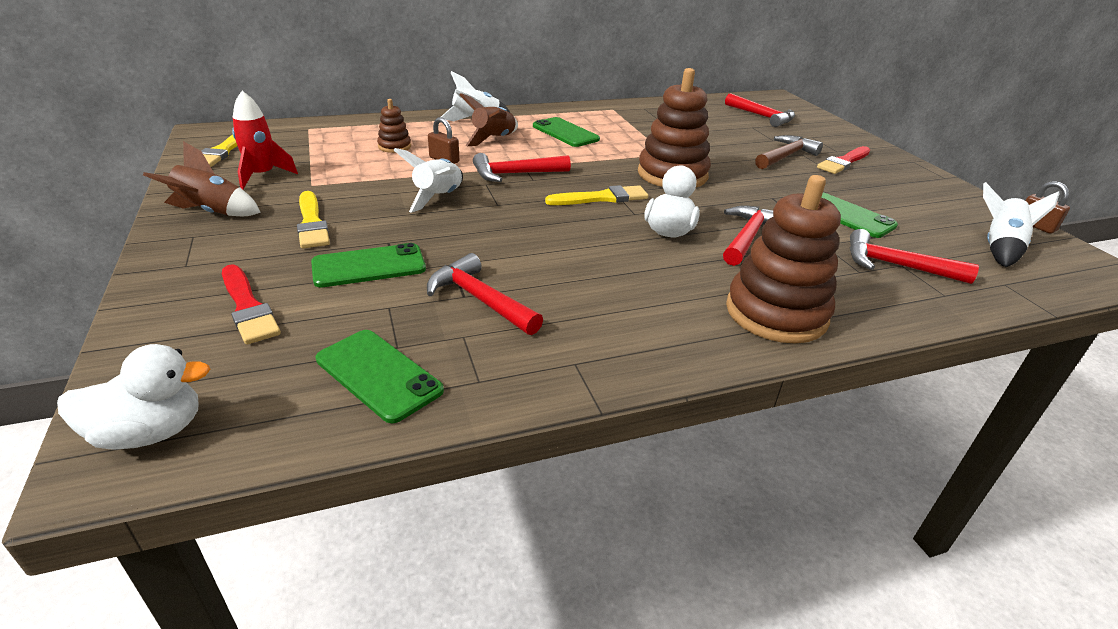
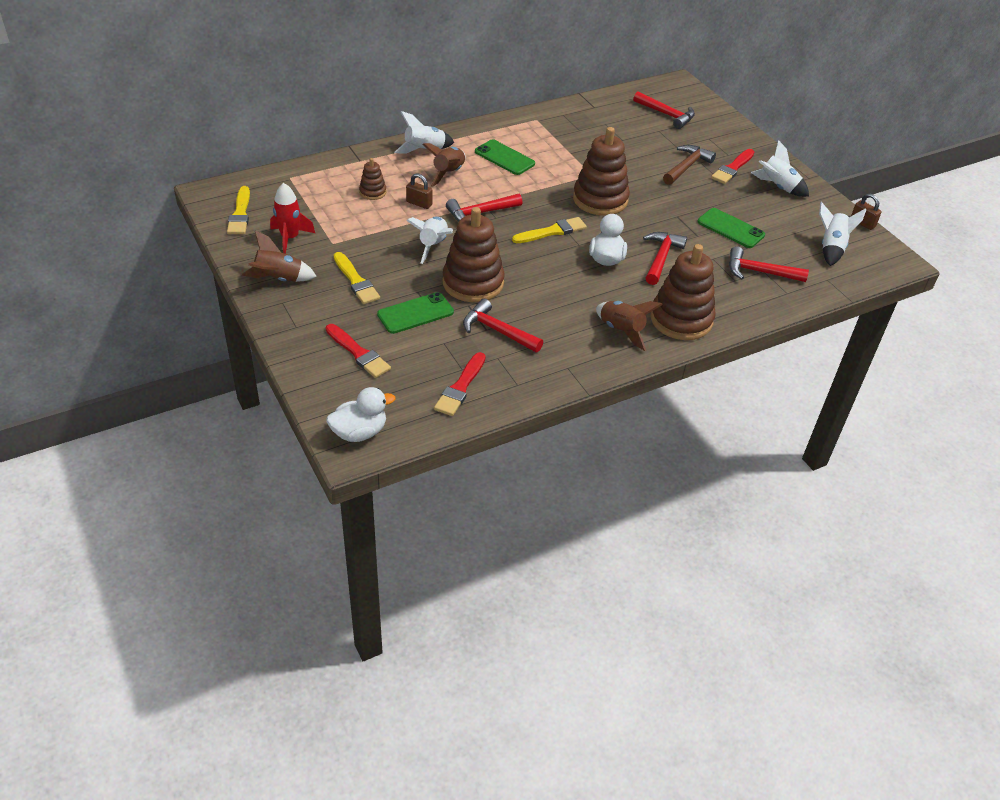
camera: 10 degrees left, 10 degrees up
(379, 375) = (460, 387): green phone -> red brush
(471, 240) = (473, 283): none -> brown stacking toy
(677, 318) = (621, 330): none -> brown rocket
(905, 182) = (777, 187): none -> white rocket

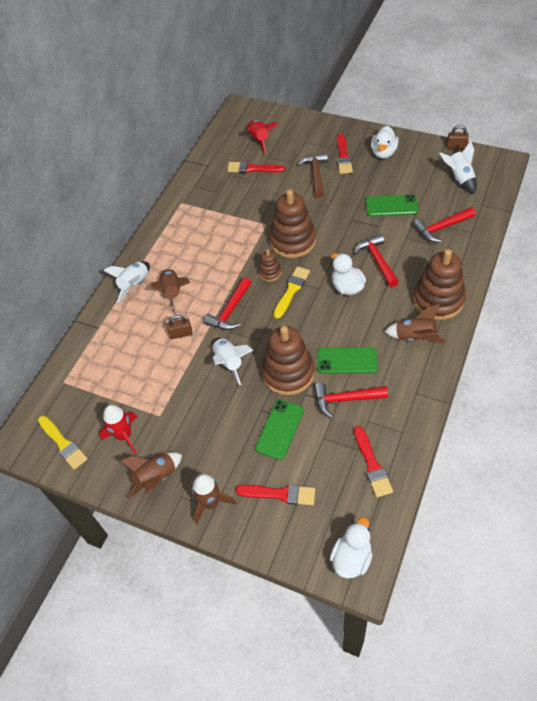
camera: 30 degrees left, 10 degrees up
(298, 321) = (210, 503): none -> brown rocket
(356, 281) = (211, 435): yellow brush -> none
(372, 192) = (138, 349): brown stacking toy -> brown stacking toy (270, 273)
(504, 158) = (195, 251): green phone -> green phone (347, 361)
(632, 131) = (252, 169): none -> red brush
(666, 115) = (259, 140): red hammer -> red rocket
(777, 187) = (383, 152): white rocket -> white duck

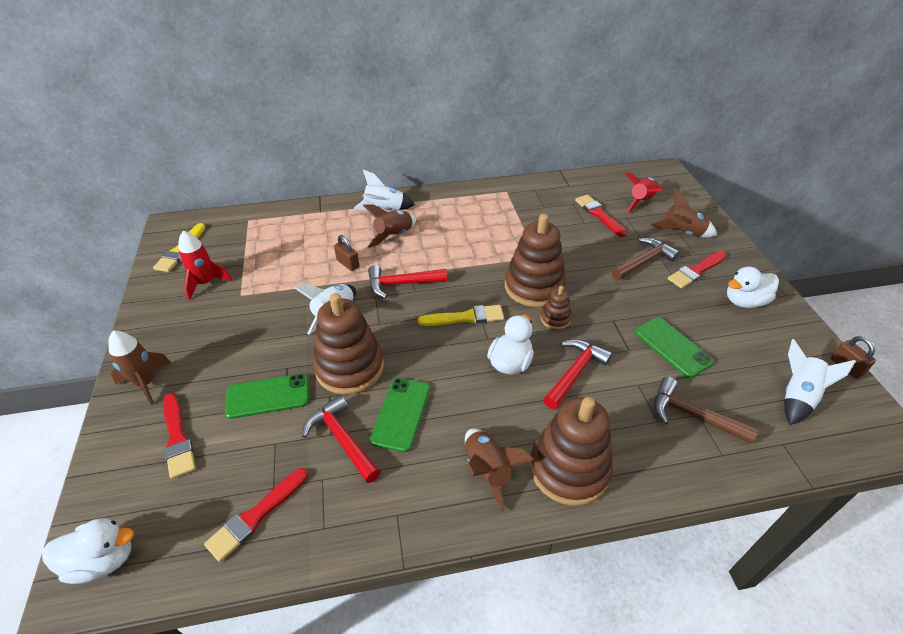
camera: 50 degrees right, 10 degrees down
(156, 478) = (164, 327): brown rocket -> brown rocket (682, 233)
(270, 273) = (475, 289): brown stacking toy -> brown stacking toy (555, 319)
(347, 361) = (401, 414): green phone -> green phone turned 45 degrees clockwise
(441, 228) = (692, 415): red hammer -> brown hammer

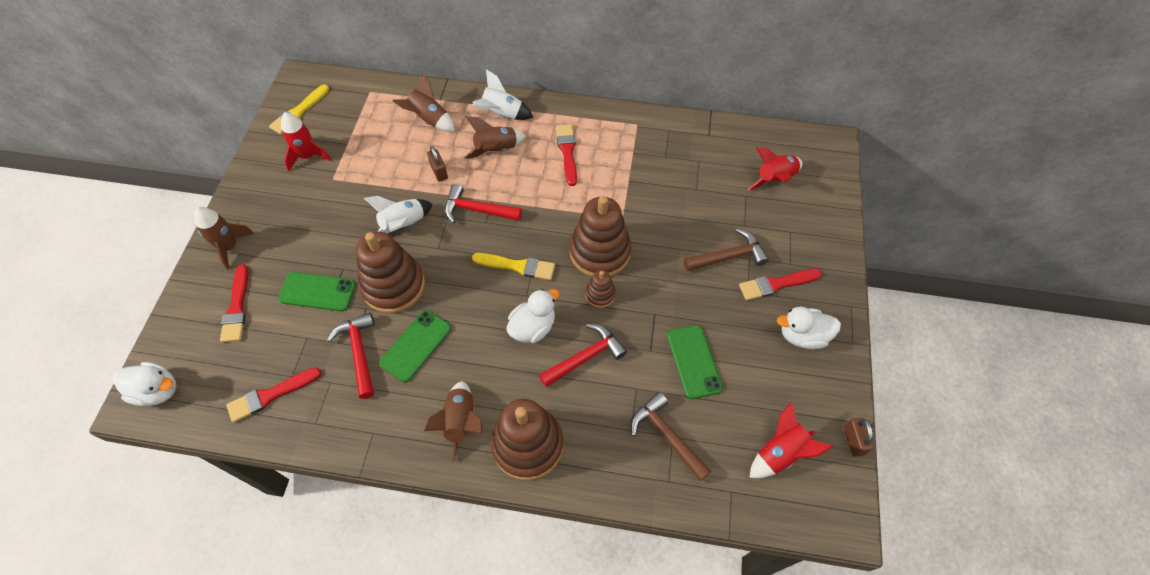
camera: 20 degrees right, 15 degrees up
(598, 214) = (717, 183): red brush -> red brush (567, 152)
(682, 233) = (793, 233): brown rocket -> brown rocket (429, 119)
(797, 396) = (780, 453): white rocket -> red rocket

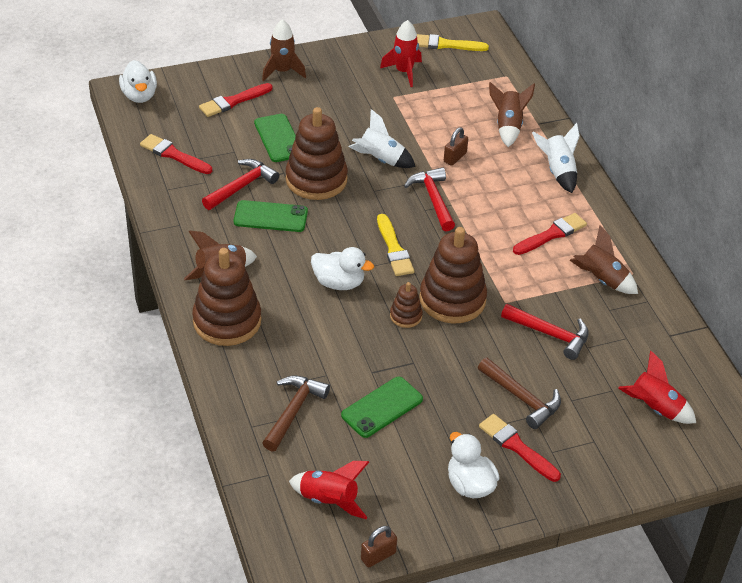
camera: 60 degrees right, 15 degrees down
(496, 150) = (511, 184): brown rocket -> brown rocket (601, 280)
(585, 357) = (334, 329): red hammer -> red hammer (550, 334)

